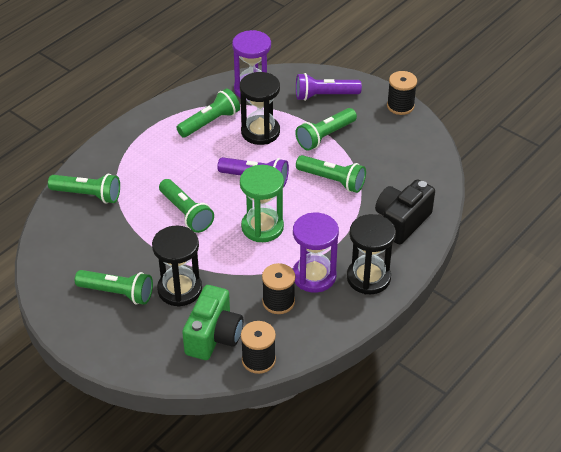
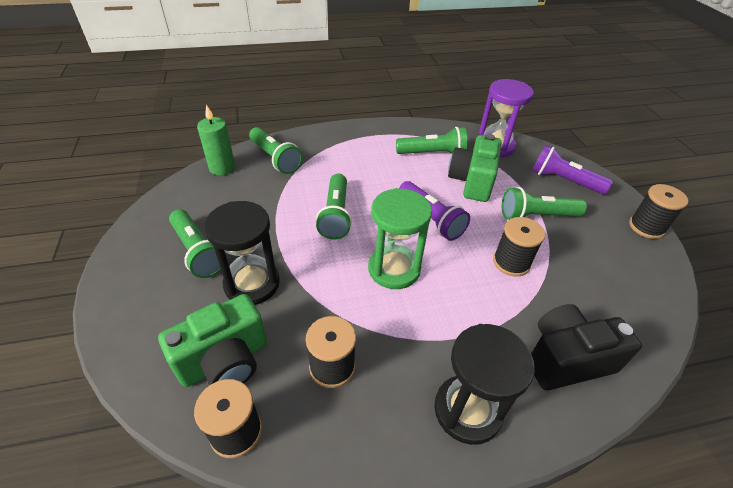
camera: 35 degrees right, 0 degrees up
(53, 226) = (222, 168): none -> green candle
(260, 132) = (472, 181): black hourglass -> green camera
(314, 276) = (401, 361): purple hourglass -> none
(332, 180) = (511, 262): green flashlight -> black spool

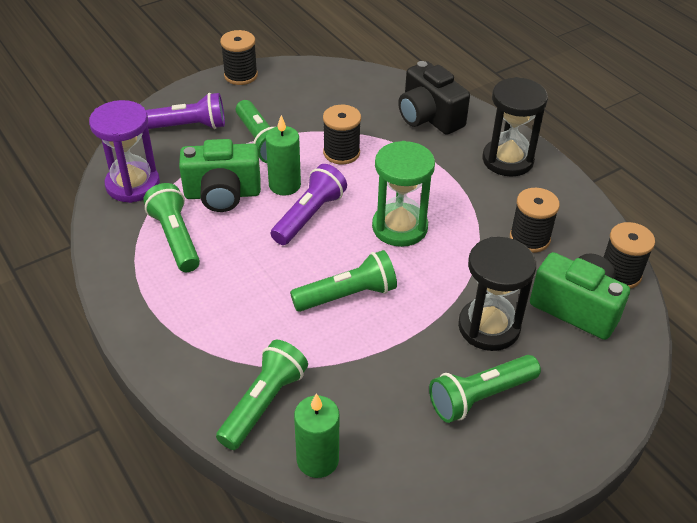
camera: 110 degrees left, 0 degrees up
(198, 252) = (480, 397): green flashlight -> green flashlight turned 150 degrees counterclockwise
(473, 215) = (284, 185): none -> green candle
(563, 181) = (186, 126): purple flashlight -> purple flashlight turned 105 degrees counterclockwise

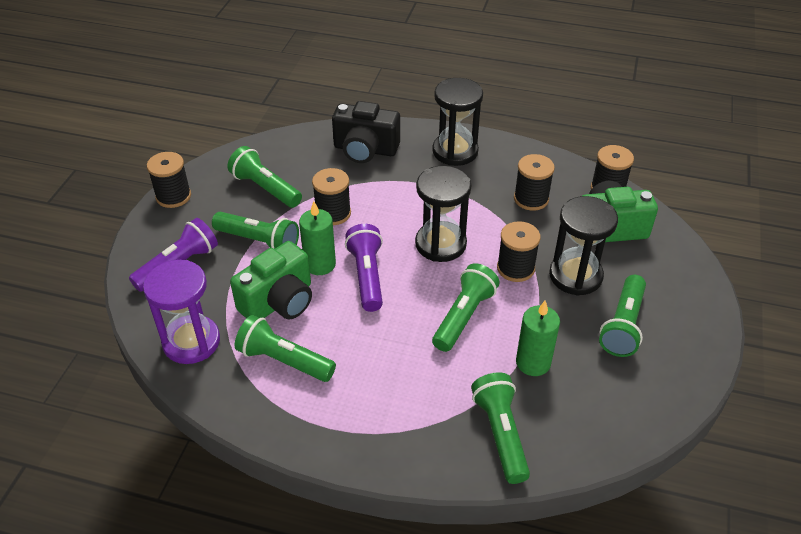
camera: 40 degrees left, 0 degrees up
(312, 105) = (265, 188): none -> green flashlight
(317, 460) = (580, 443): green candle -> green candle (533, 362)
(399, 227) = (440, 244): green hourglass -> black hourglass
(441, 286) = (515, 268): none -> black spool

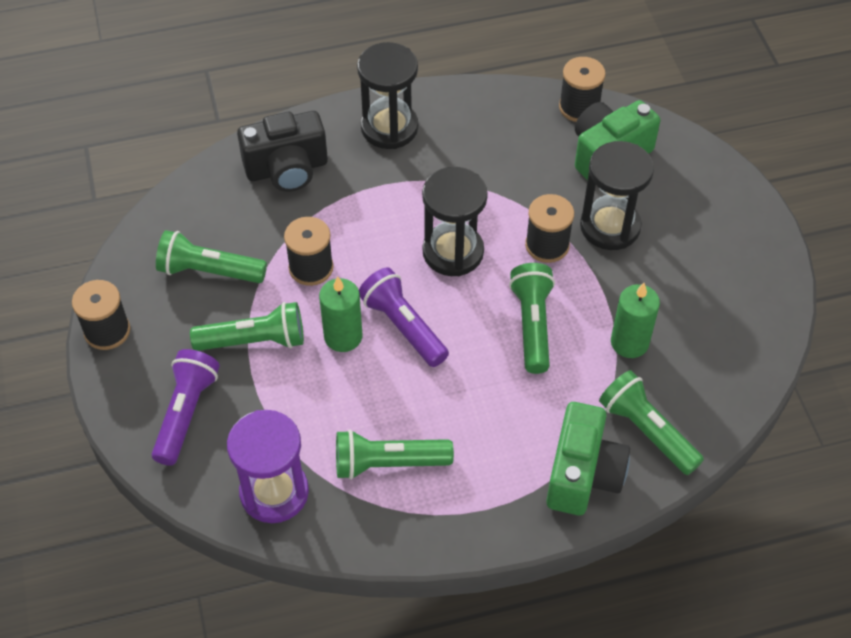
camera: 30 degrees left, 10 degrees up
(279, 302) = (332, 401): green camera -> green camera (583, 474)
(531, 199) = (509, 154): black spool -> none
(623, 325) = (687, 261): green flashlight -> none

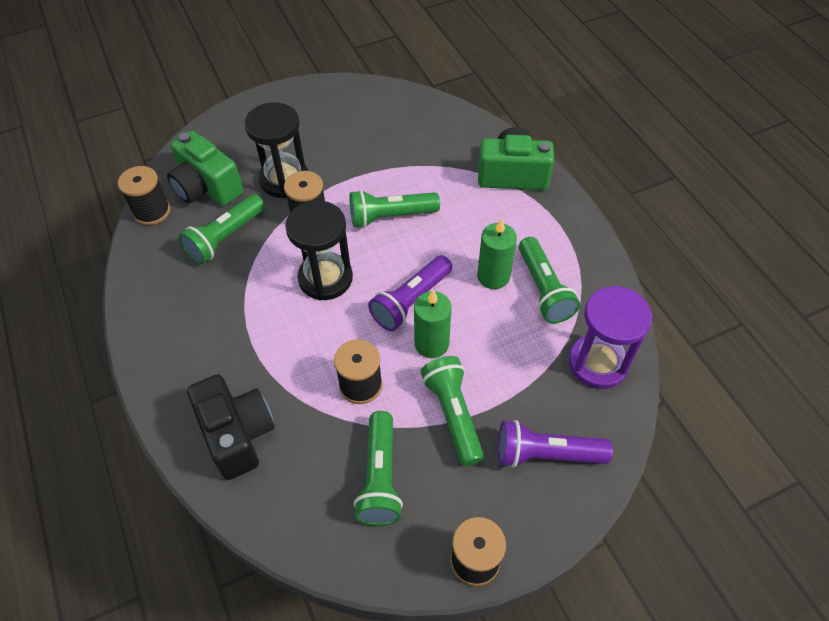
camera: 100 degrees left, 0 degrees up
(389, 128) = (178, 352): black hourglass -> none
(629, 342) = (394, 160): green candle -> green candle (493, 276)
(646, 431) = (467, 145): green flashlight -> green flashlight (225, 238)

